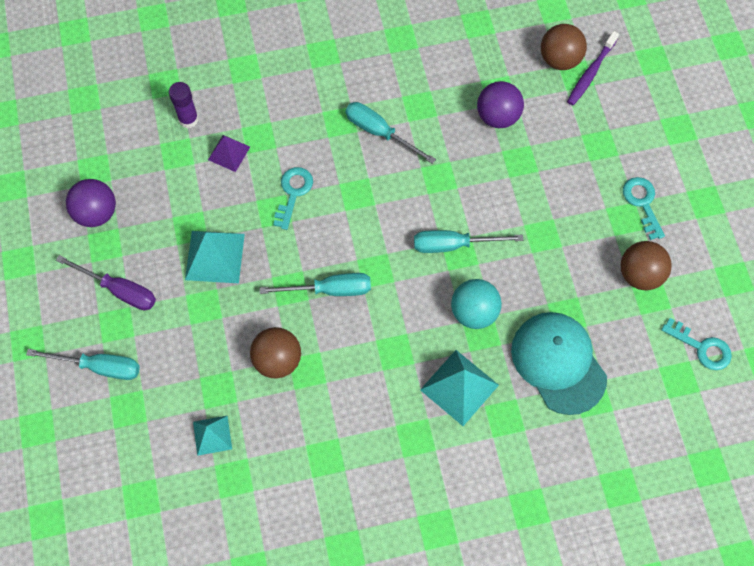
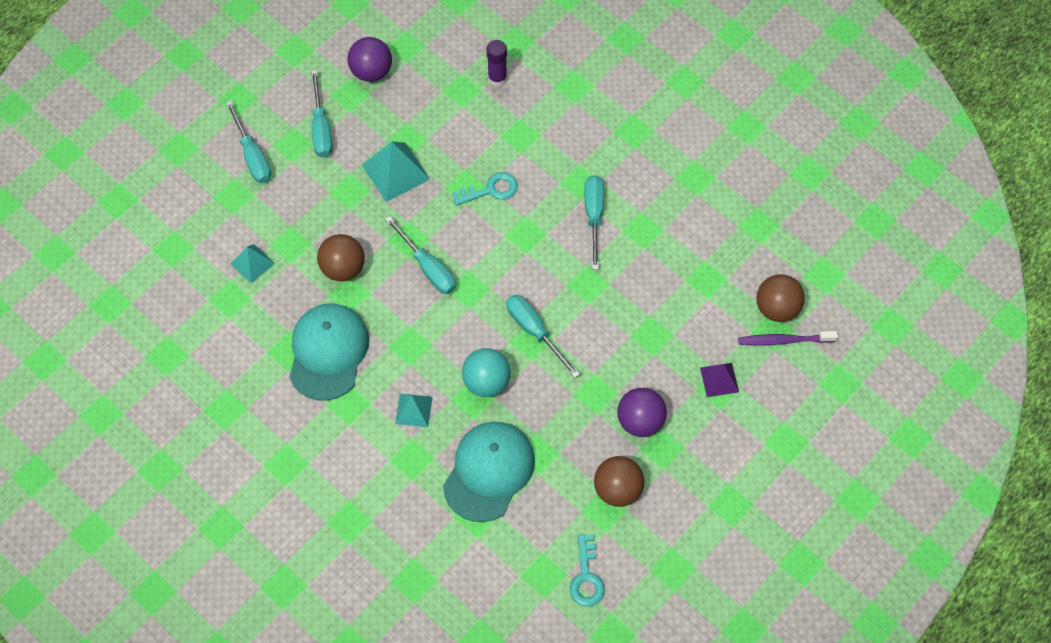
camera: 55 degrees right, 5 degrees down
(119, 290) = (321, 128): purple screwdriver -> turquoise screwdriver
(229, 153) = (490, 124): purple pyramid -> purple pyramid (719, 379)
(352, 424) = (328, 352): none -> turquoise cap
(459, 387) = (414, 410): turquoise pyramid -> turquoise pyramid, size x0.61
(498, 116) = (681, 294): purple ball -> purple ball (640, 421)
(642, 203) = (687, 454): turquoise key -> none

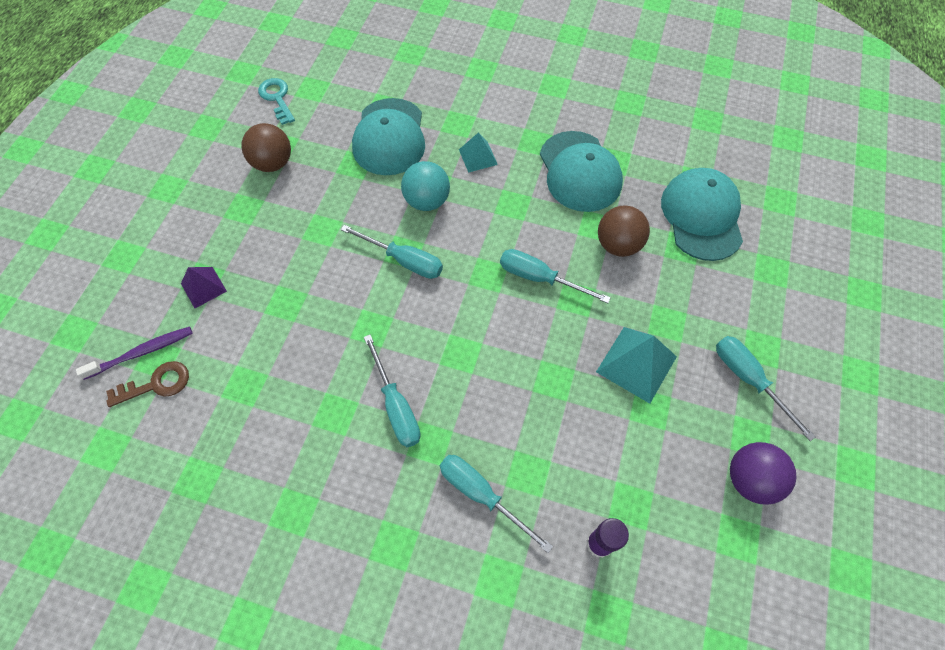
camera: 155 degrees right, 0 degrees up
(252, 156) = (790, 317): turquoise screwdriver -> turquoise screwdriver (481, 495)
(252, 263) = (702, 216): turquoise pyramid -> turquoise cap
(490, 190) = (524, 387): turquoise key -> none
(640, 421) = (271, 222): purple ball -> none
(777, 308) = (156, 384): brown ball -> brown key

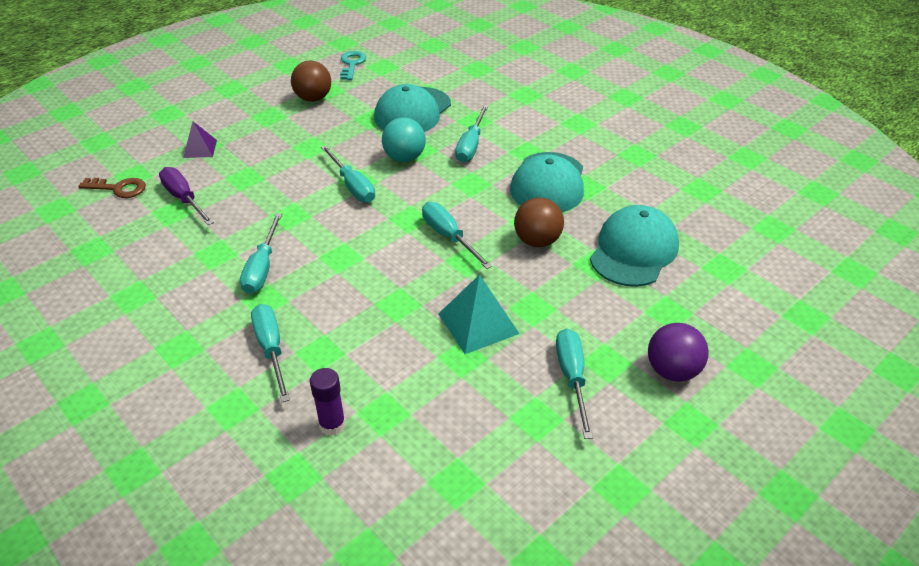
camera: 30 degrees right, 20 degrees down
(142, 352) = (127, 168): purple toothbrush -> none
(242, 361) = (184, 198): none -> purple screwdriver
(478, 157) = (471, 145): turquoise pyramid -> turquoise screwdriver
(750, 479) = (506, 447): purple ball -> purple ball (672, 370)

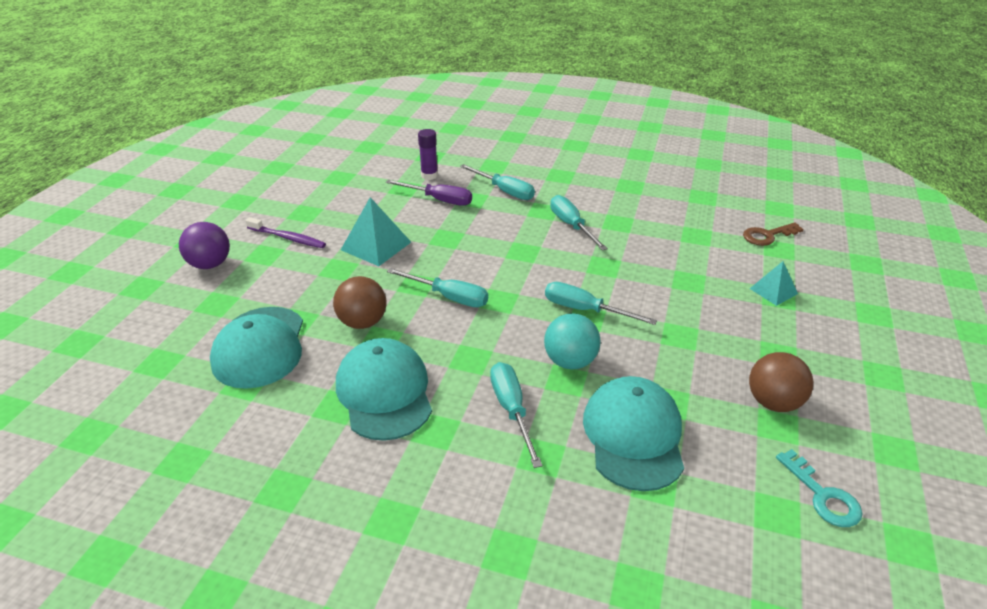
camera: 150 degrees right, 5 degrees down
(184, 198) = (706, 247): purple screwdriver -> purple screwdriver (439, 200)
(200, 149) = (773, 291): purple pyramid -> turquoise pyramid
(572, 377) = (288, 238): turquoise screwdriver -> purple toothbrush

